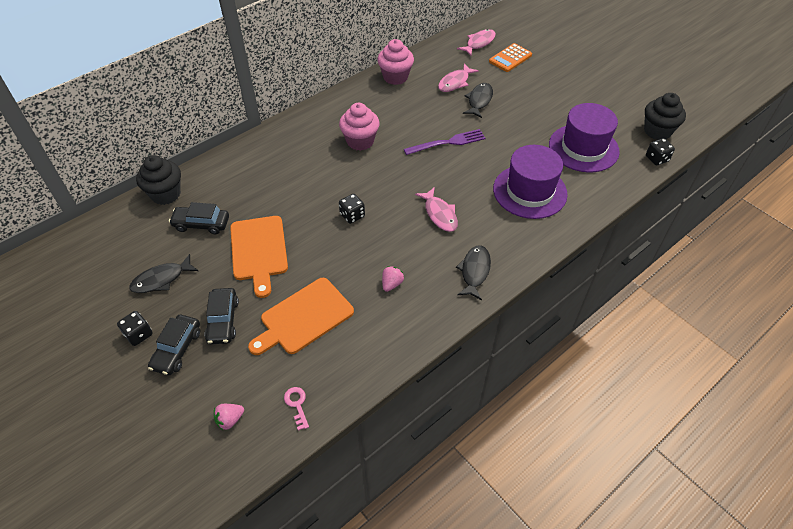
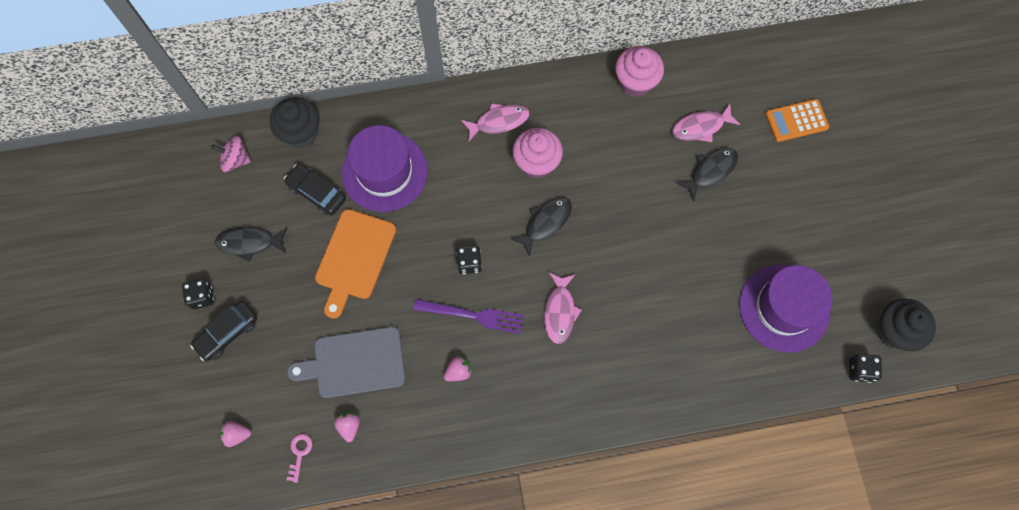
camera: 30 degrees right, 20 degrees up
(118, 232) = (236, 160): none -> pink spinning top
(223, 320) = (281, 324): black car -> none
(304, 317) = (355, 362): orange cutting board -> grey cutting board
(328, 363) = (349, 426): none -> pink strawberry
(448, 142) = (633, 216): purple fork -> purple fork (474, 315)
(474, 271) = (549, 404): black fish -> black fish (545, 223)
(479, 43) = (774, 75): pink fish -> pink fish (499, 121)
(530, 191) = (677, 335): purple hat -> purple hat (385, 172)

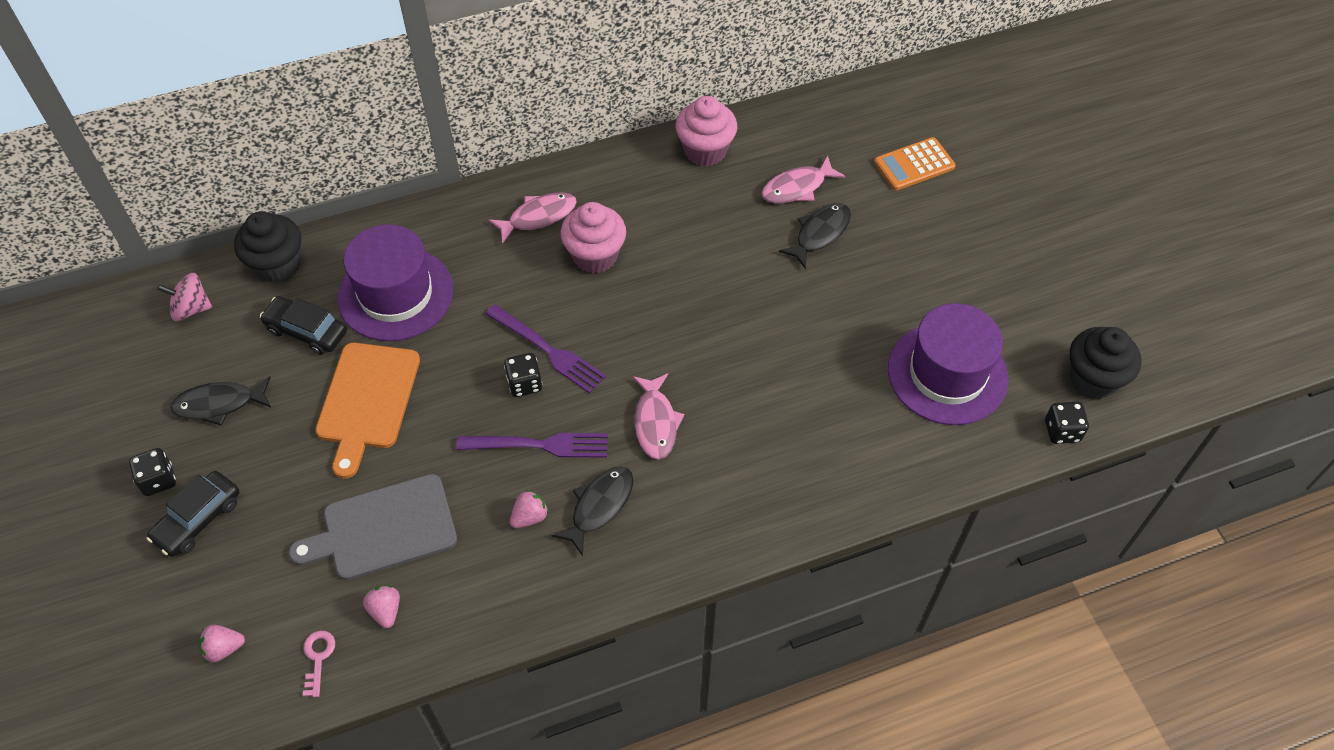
camera: 10 degrees left, 15 degrees down
(491, 239) = (549, 351): none -> purple fork
(545, 223) = (618, 322): black fish -> black fish (599, 506)

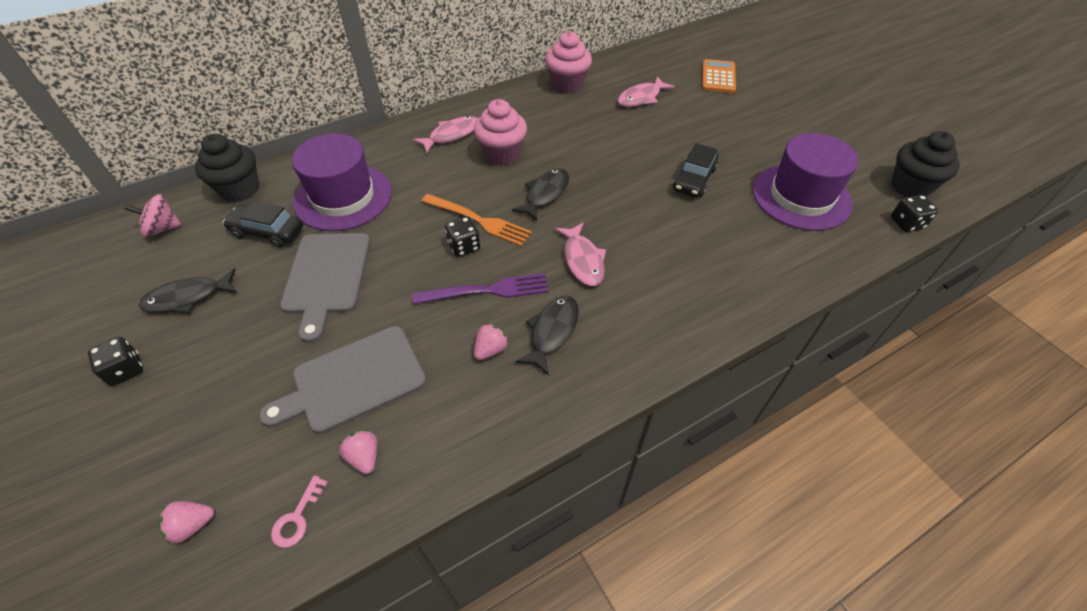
camera: 10 degrees left, 5 degrees down
(198, 519) = (166, 400): black car -> black car (694, 179)
(318, 658) = (297, 518): pink key -> pink key turned 150 degrees counterclockwise
(367, 401) = (326, 277): orange cutting board -> grey cutting board
(549, 351) = (480, 220): purple fork -> orange fork
(819, 234) = (668, 122): black fish -> black fish (545, 194)
(914, 165) = (718, 77): orange calculator -> orange calculator turned 135 degrees clockwise

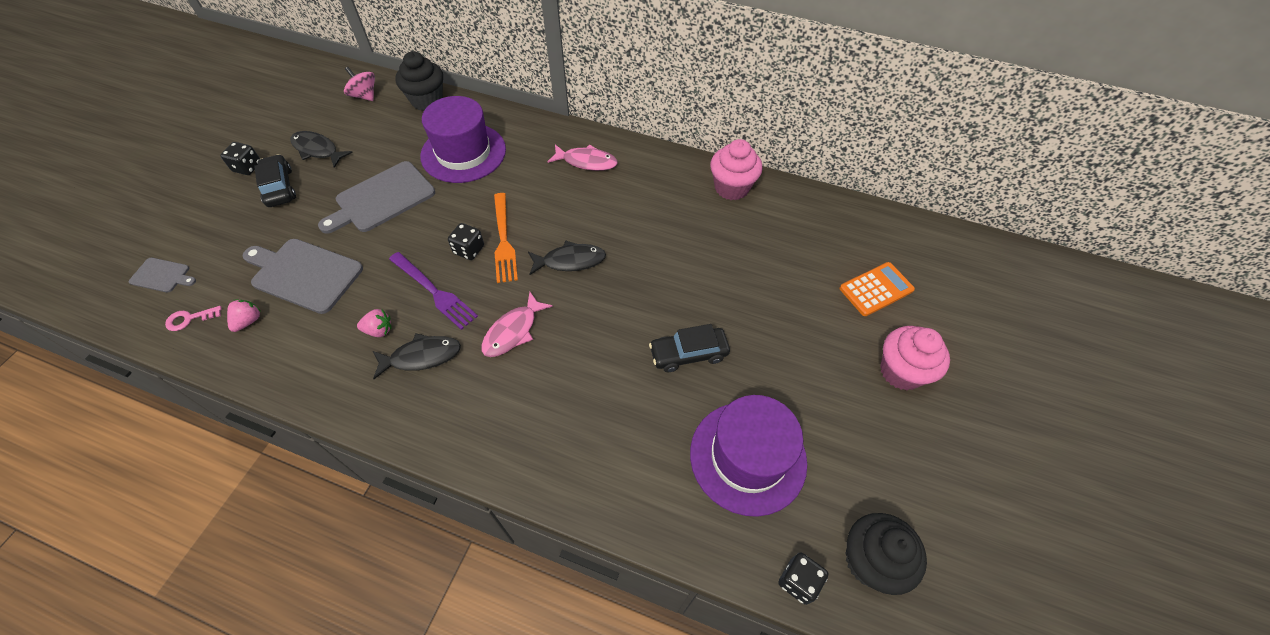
camera: 50 degrees right, 5 degrees up
(192, 525) = (162, 276): pink strawberry -> grey cutting board
(268, 232) = (399, 142): black car -> black car (279, 187)
(502, 154) = (593, 205): pink cupcake -> pink cupcake (901, 371)
(641, 98) = (770, 249): pink fish -> none

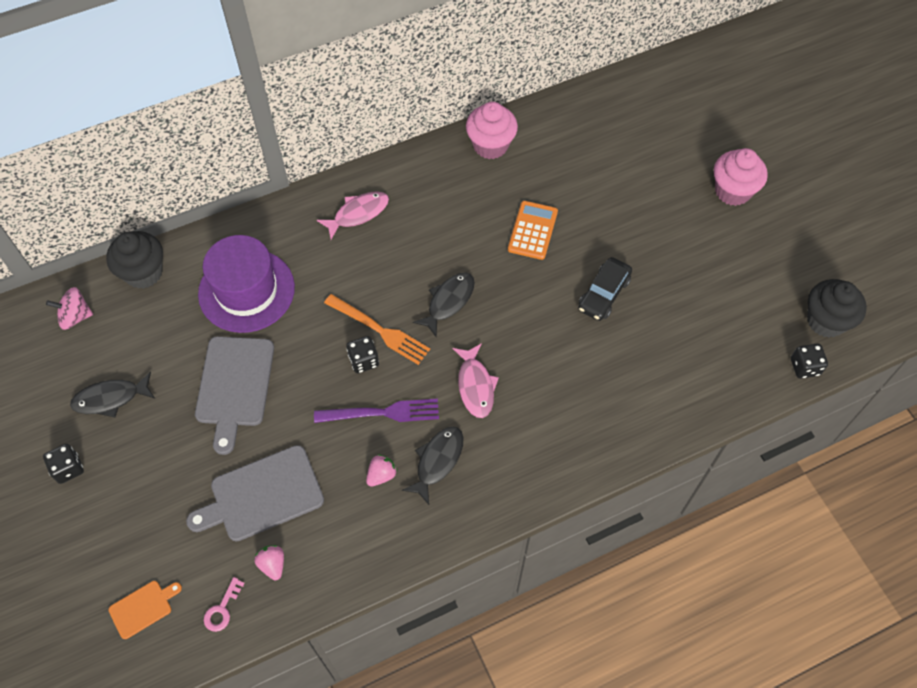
camera: 45 degrees left, 5 degrees up
(162, 276) = (143, 608): grey cutting board -> orange cutting board
(279, 187) = (128, 456): black car -> none
(748, 457) = (708, 325): purple hat -> none
(876, 289) = (664, 145): orange calculator -> orange calculator (533, 230)

